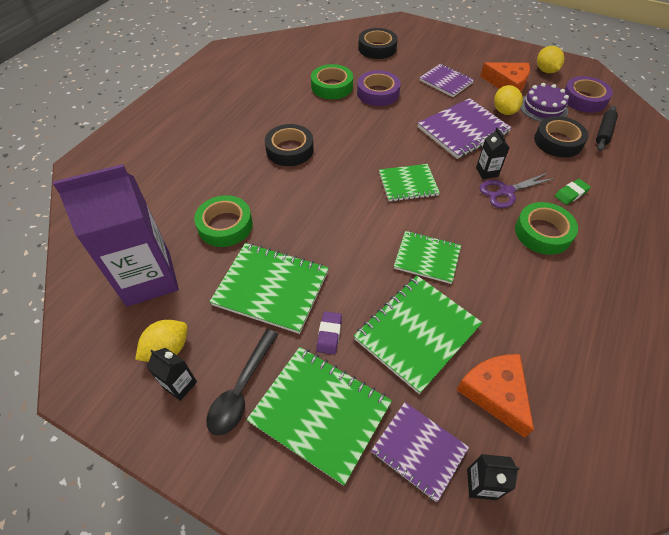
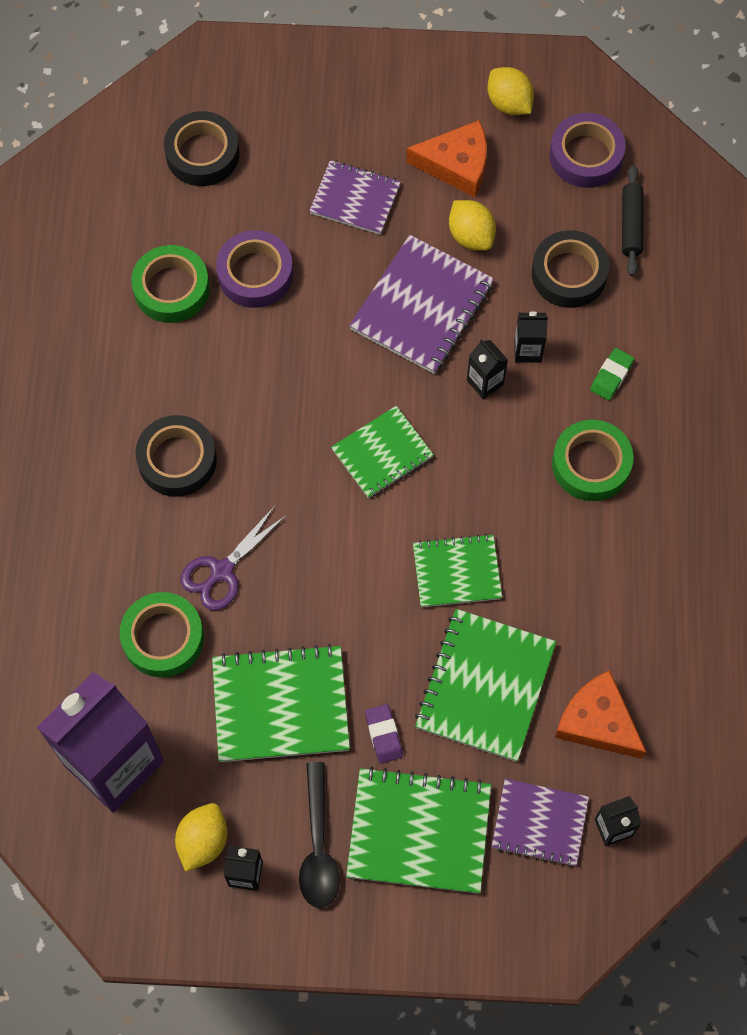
camera: 25 degrees left, 15 degrees up
(506, 191) = (523, 409): purple scissors -> purple scissors (222, 571)
(519, 166) = (527, 350): none -> black carton
(543, 107) = (528, 202): purple cake -> none

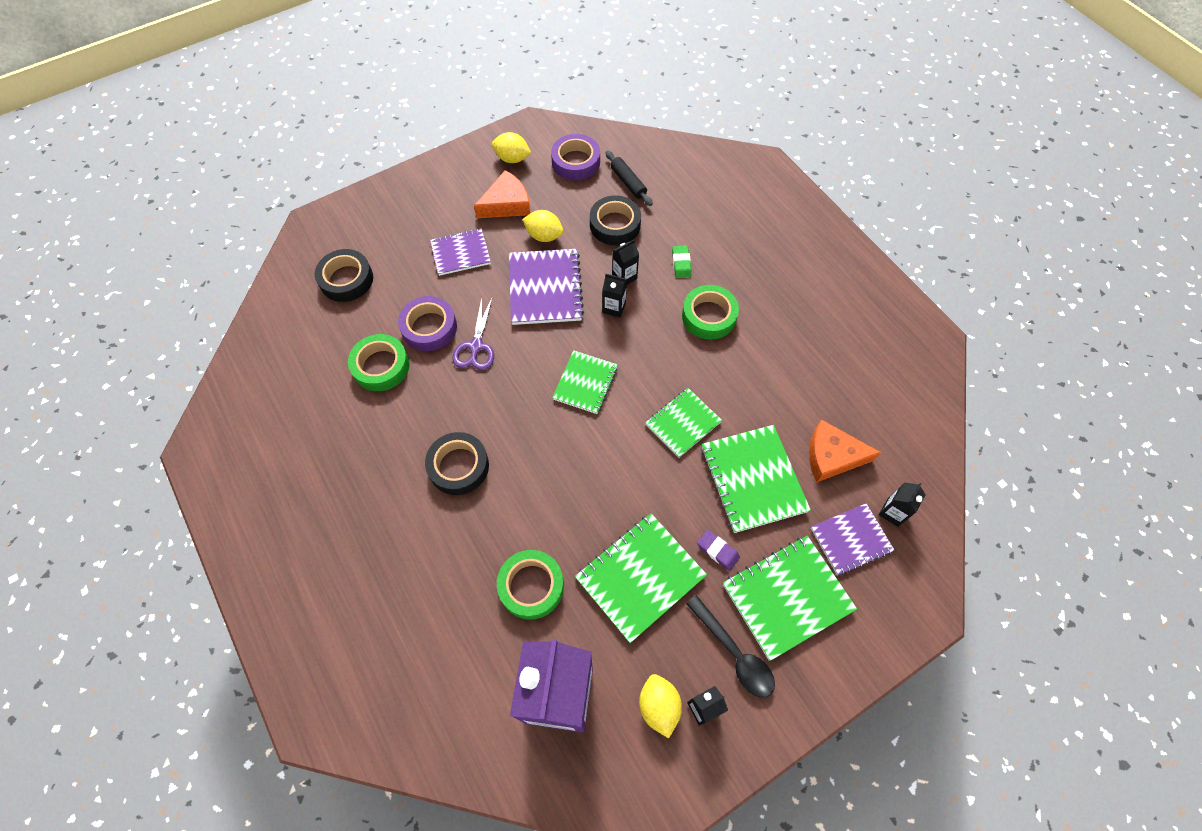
camera: 35 degrees left, 5 degrees down
(222, 571) = (538, 517): purple scissors -> purple scissors (476, 346)

